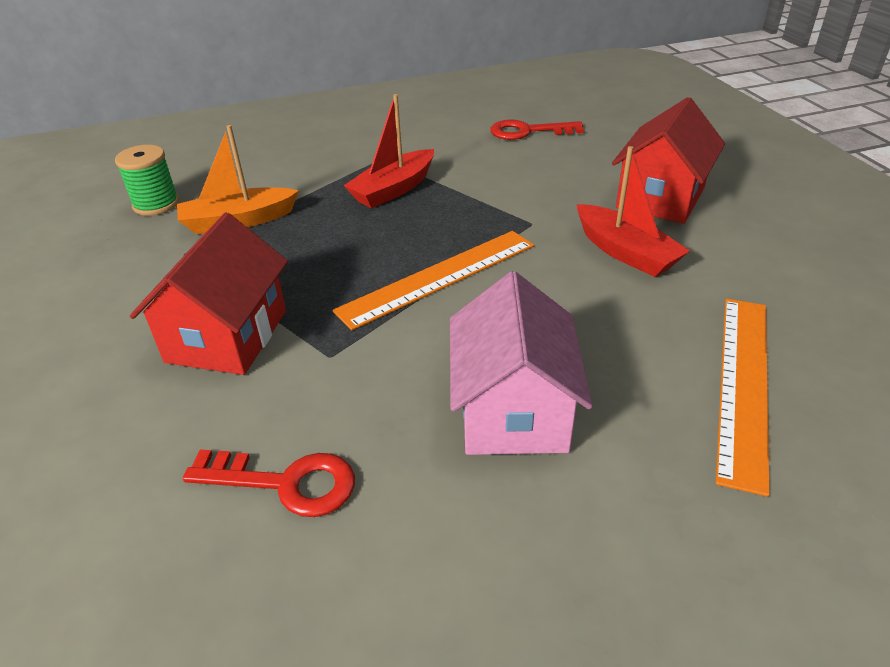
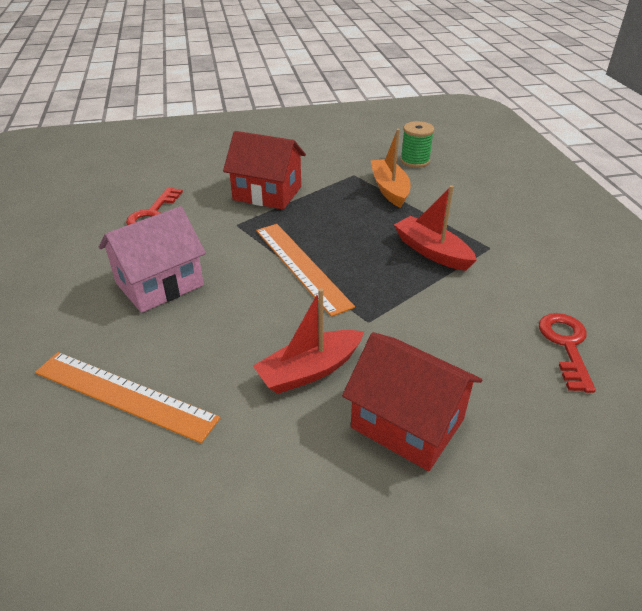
camera: 95 degrees right, 0 degrees up
(513, 410) = (159, 284): pink house -> pink house turned 45 degrees counterclockwise

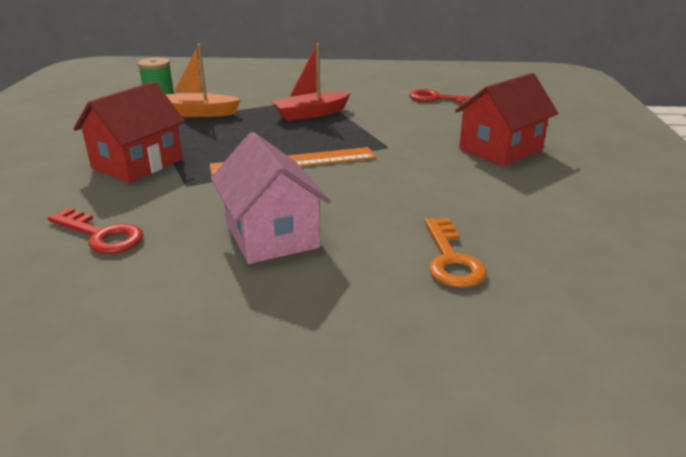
camera: 75 degrees left, 10 degrees down
(124, 395) = (451, 259): orange ruler -> orange key
(309, 370) = (439, 173): red boat -> none

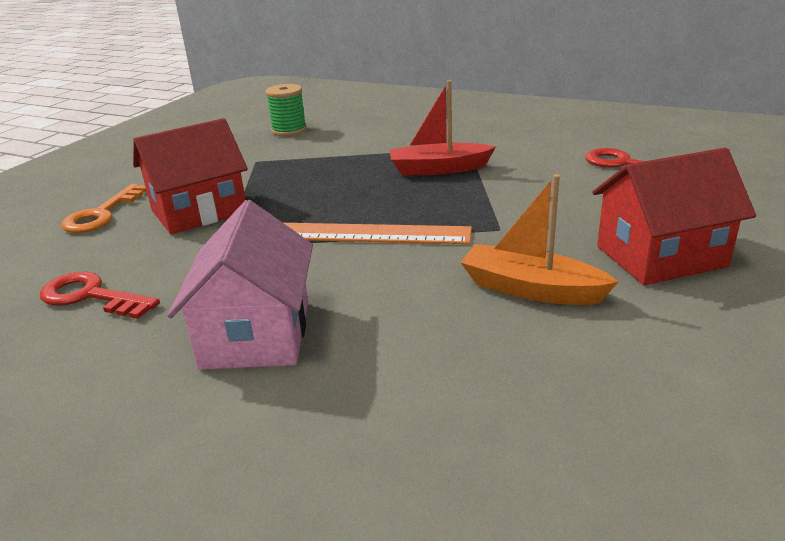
camera: 25 degrees right, 0 degrees up
(101, 235) = (91, 296): red key -> red key turned 150 degrees clockwise
(198, 113) = (312, 154): orange boat -> orange boat (531, 289)
(451, 259) = (449, 425): orange key -> orange key (102, 214)

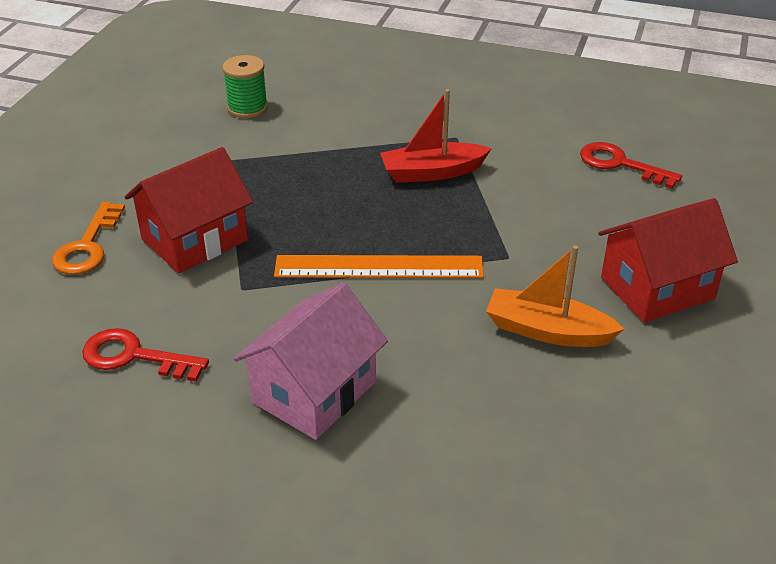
camera: 10 degrees left, 10 degrees up
(256, 334) = (314, 392): pink house -> pink house turned 45 degrees clockwise

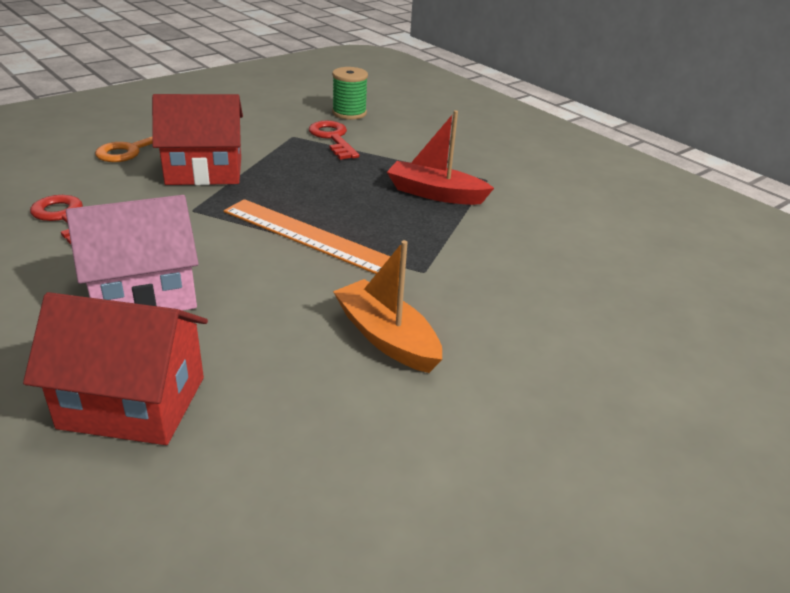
camera: 30 degrees right, 5 degrees down
(620, 164) = (617, 246): red key -> red key (333, 138)
(657, 288) = (537, 351): red house -> red house (133, 402)

